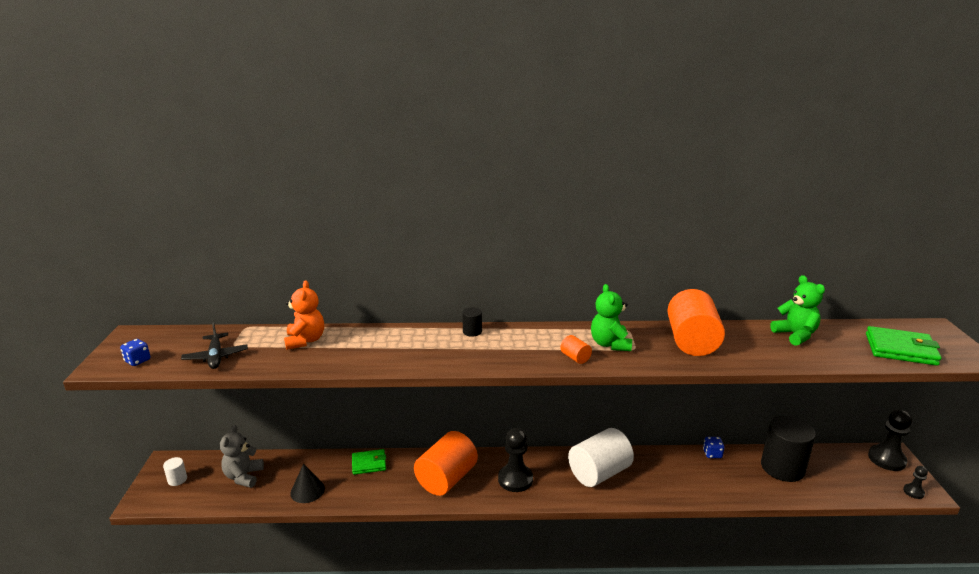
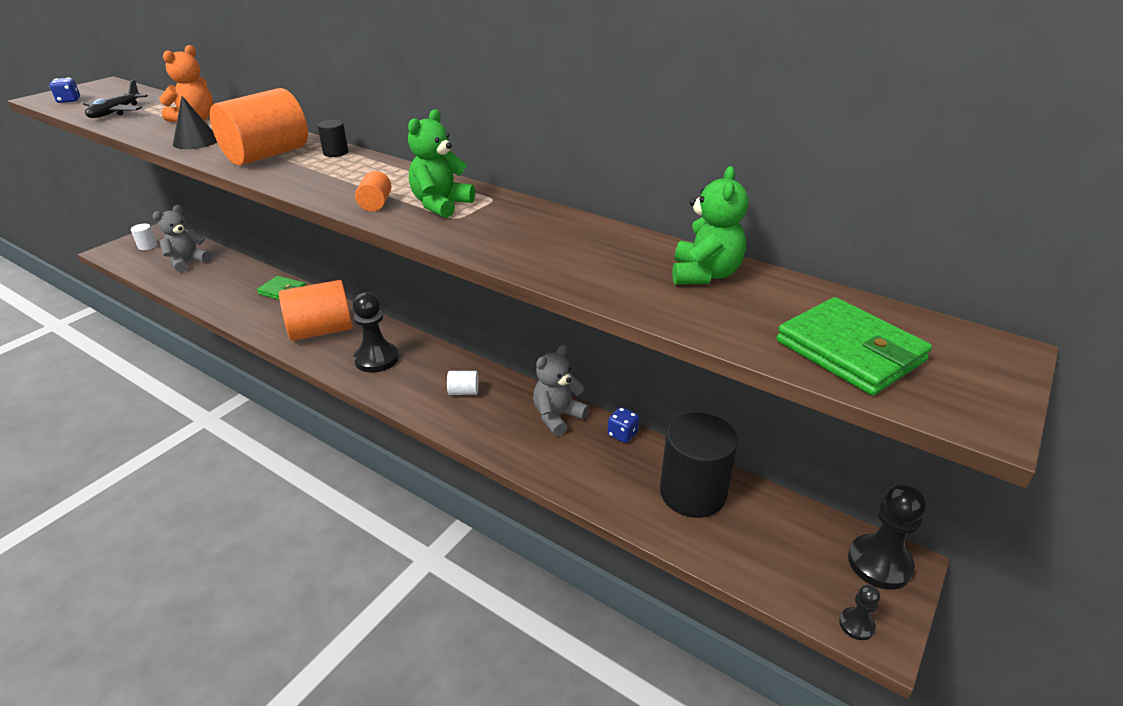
camera: 35 degrees right, 10 degrees up
(307, 490) = (210, 291): black cone -> black cone (196, 141)
(599, 473) = (463, 392): white cylinder -> white cylinder, size x0.43
(669, 461) = (557, 416): none -> grey teddy bear
(691, 342) = (541, 233): orange cylinder -> orange cylinder (267, 155)

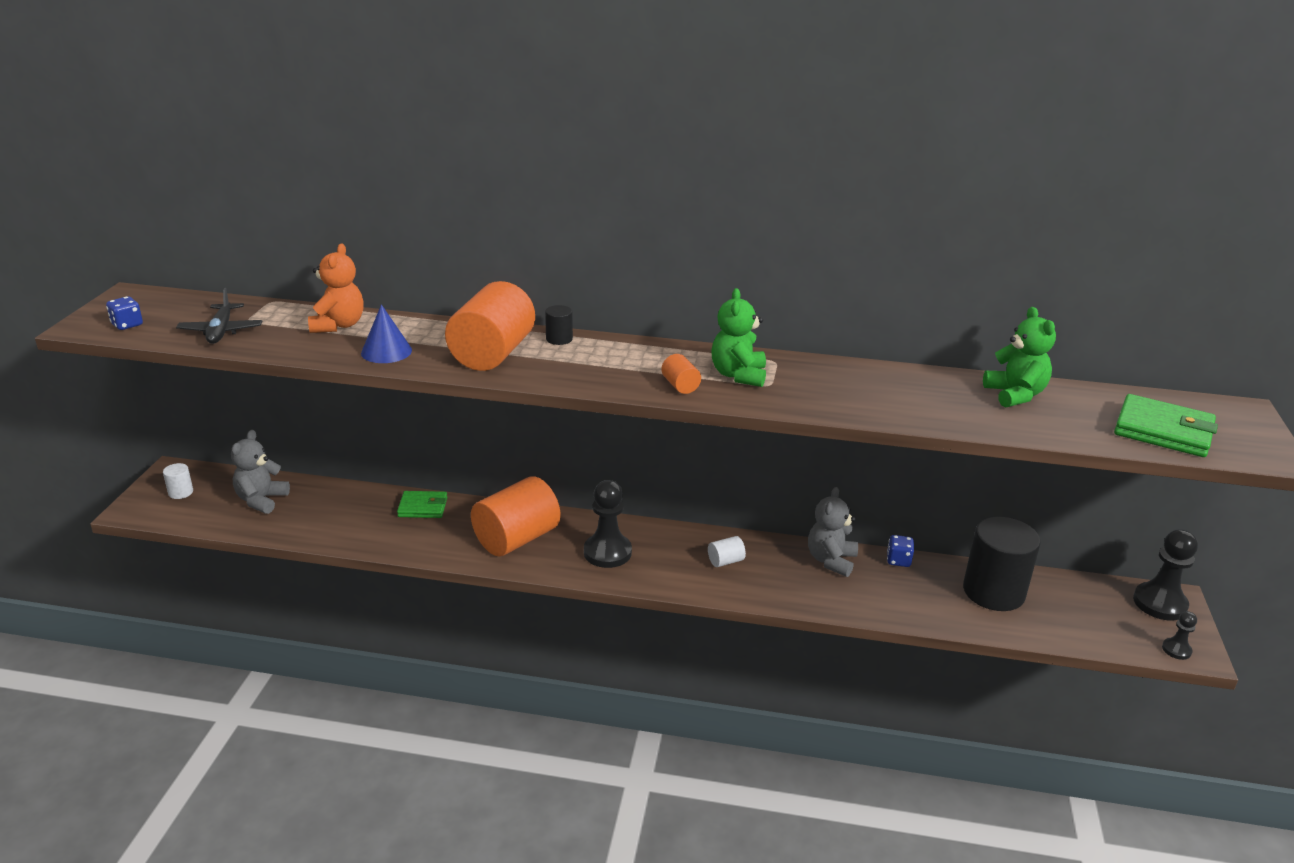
camera: 25 degrees left, 5 degrees down
(196, 141) = (386, 351): black cone -> blue cone

